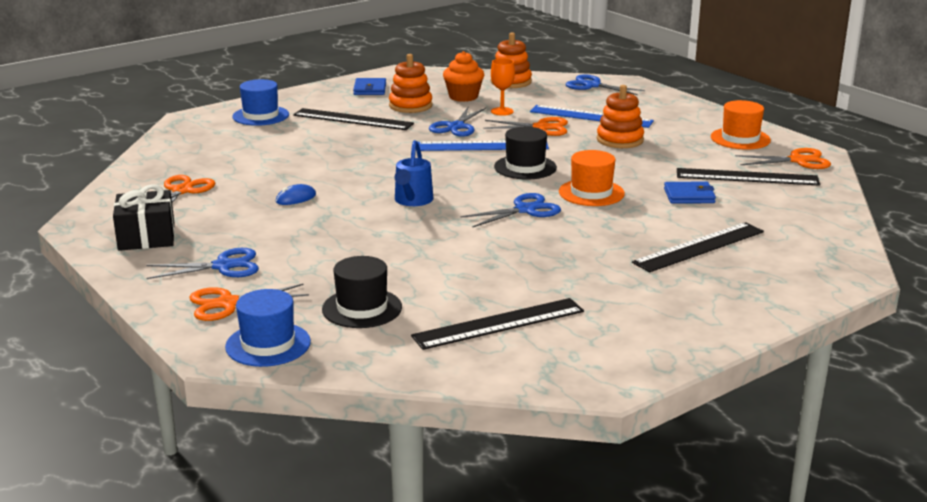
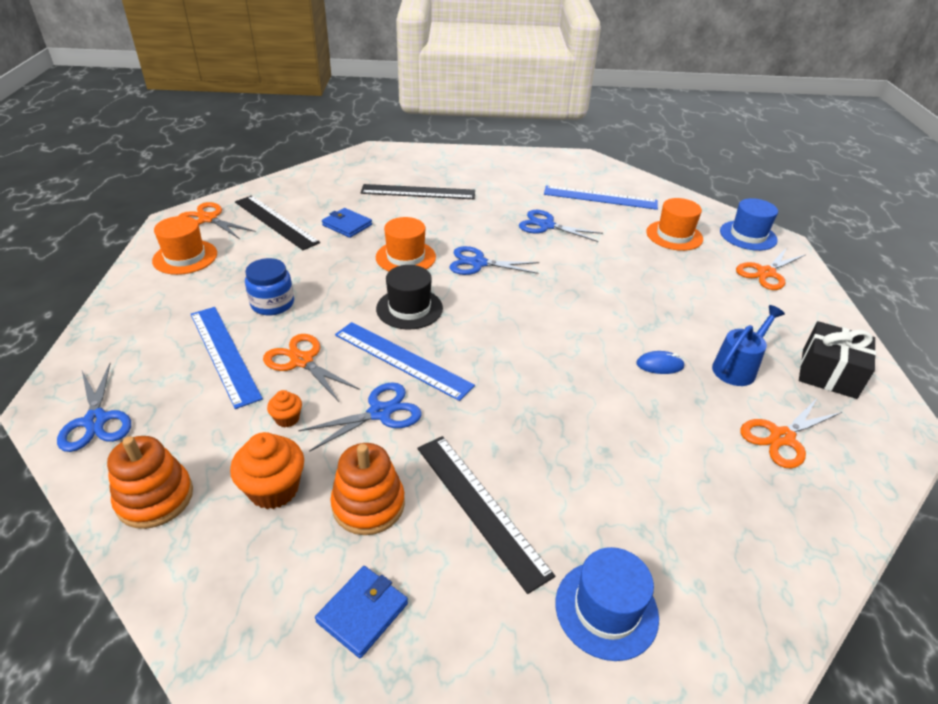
camera: 145 degrees left, 15 degrees up
(223, 266) = (761, 308): blue scissors -> blue scissors (546, 226)
(228, 303) = (766, 273): orange scissors -> orange scissors turned 120 degrees clockwise
(362, 308) = (674, 235): black hat -> orange hat
(412, 201) = (555, 312): blue watering can -> blue watering can (737, 367)
(499, 324) = (600, 197): black ruler -> blue ruler
(502, 111) = (287, 419): orange goblet -> orange cupcake
(620, 140) = (272, 304): orange stacking toy -> blue jar

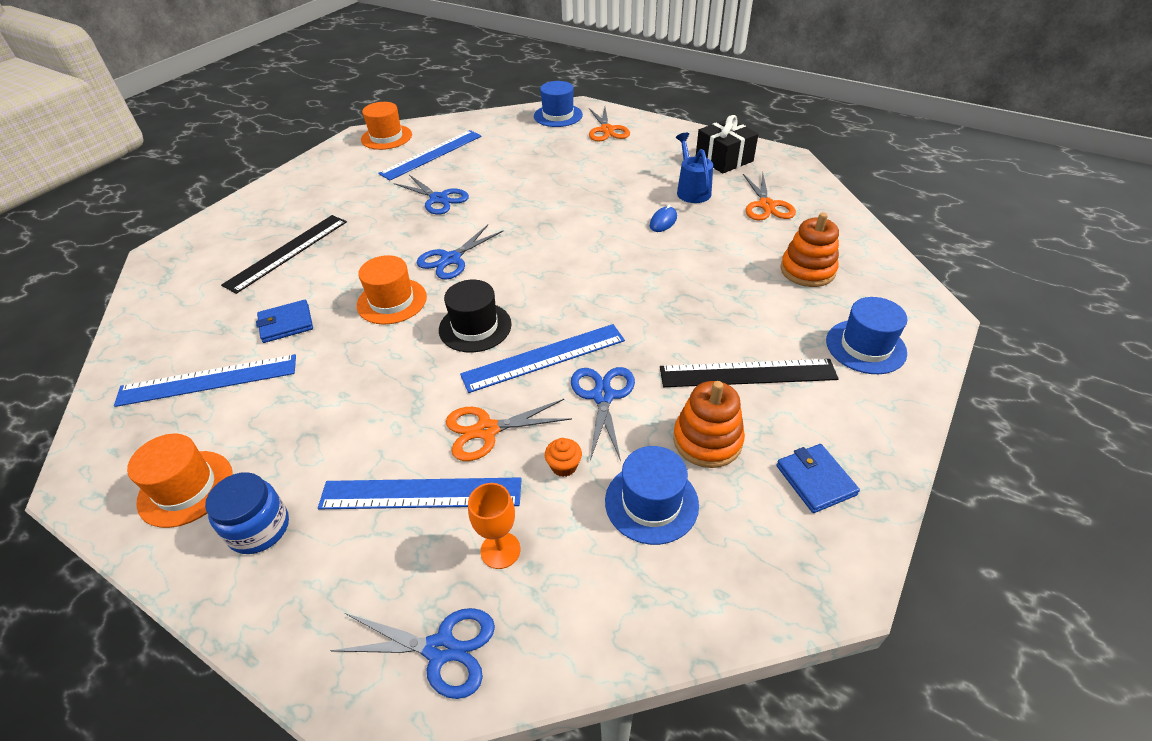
camera: 55 degrees left, 5 degrees up
(155, 498) = (605, 608): orange stacking toy -> orange stacking toy (807, 270)
(189, 416) = (500, 550): none -> orange goblet
(208, 219) = (121, 443): orange scissors -> none
(272, 304) = (369, 427): blue jar -> blue jar (259, 528)
(274, 489) = (651, 502): orange cupcake -> blue hat
(276, 222) = (208, 380): black ruler -> blue ruler
(546, 226) = (438, 199): blue scissors -> blue scissors turned 105 degrees counterclockwise
(674, 235) = (523, 145): orange hat -> orange hat (386, 137)

